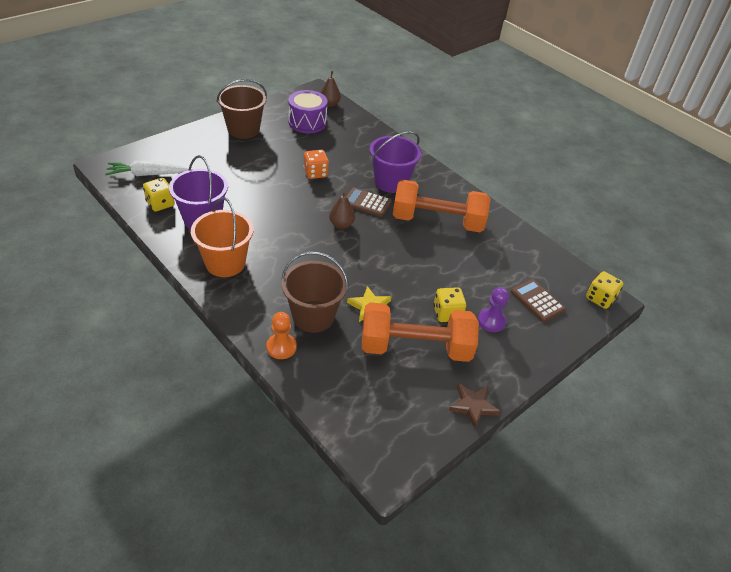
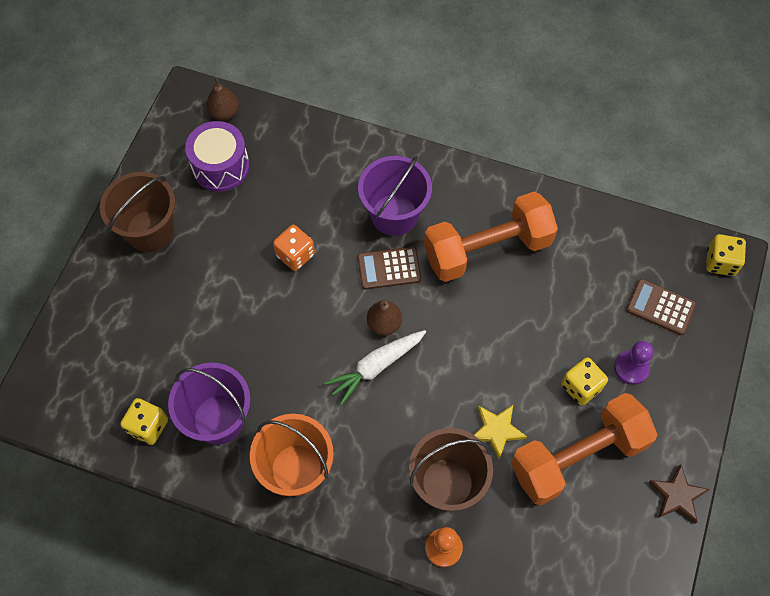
camera: 25 degrees left, 20 degrees up
(146, 174) = (90, 389): white carrot -> white carrot (376, 367)

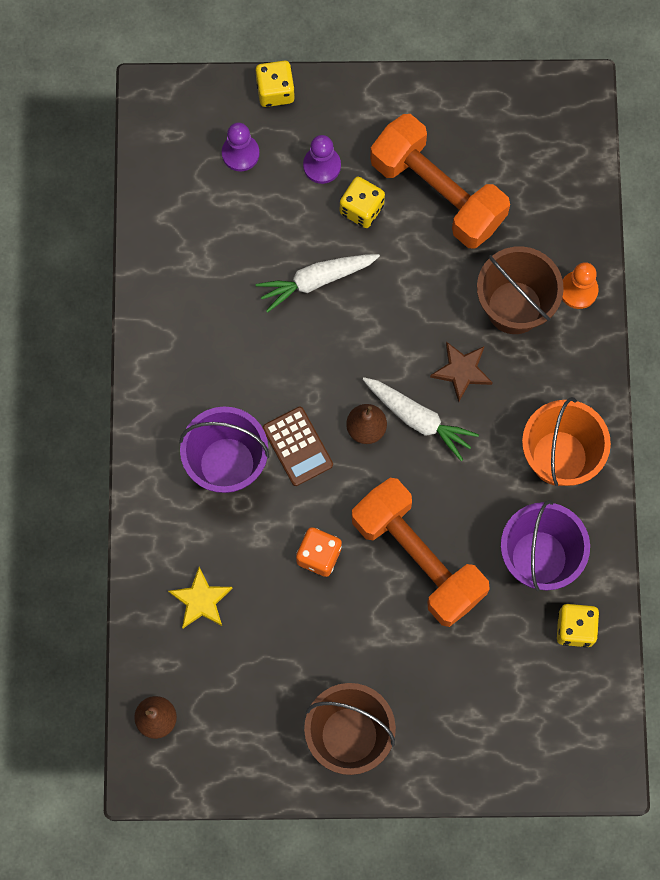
camera: 110 degrees left, 10 degrees up
(221, 166) = (234, 690): purple drum -> none
(487, 249) = (235, 349): orange dumbbell -> orange dumbbell (418, 558)
(496, 430) = (440, 277): yellow star -> yellow star (201, 600)
(526, 328) = (316, 281): none -> white carrot
(660, 307) = (240, 153): brown calculator -> purple pawn
(677, 496) = (441, 92): brown star -> brown star (462, 371)
(720, 262) = (163, 105): yellow dice -> yellow dice (275, 91)

